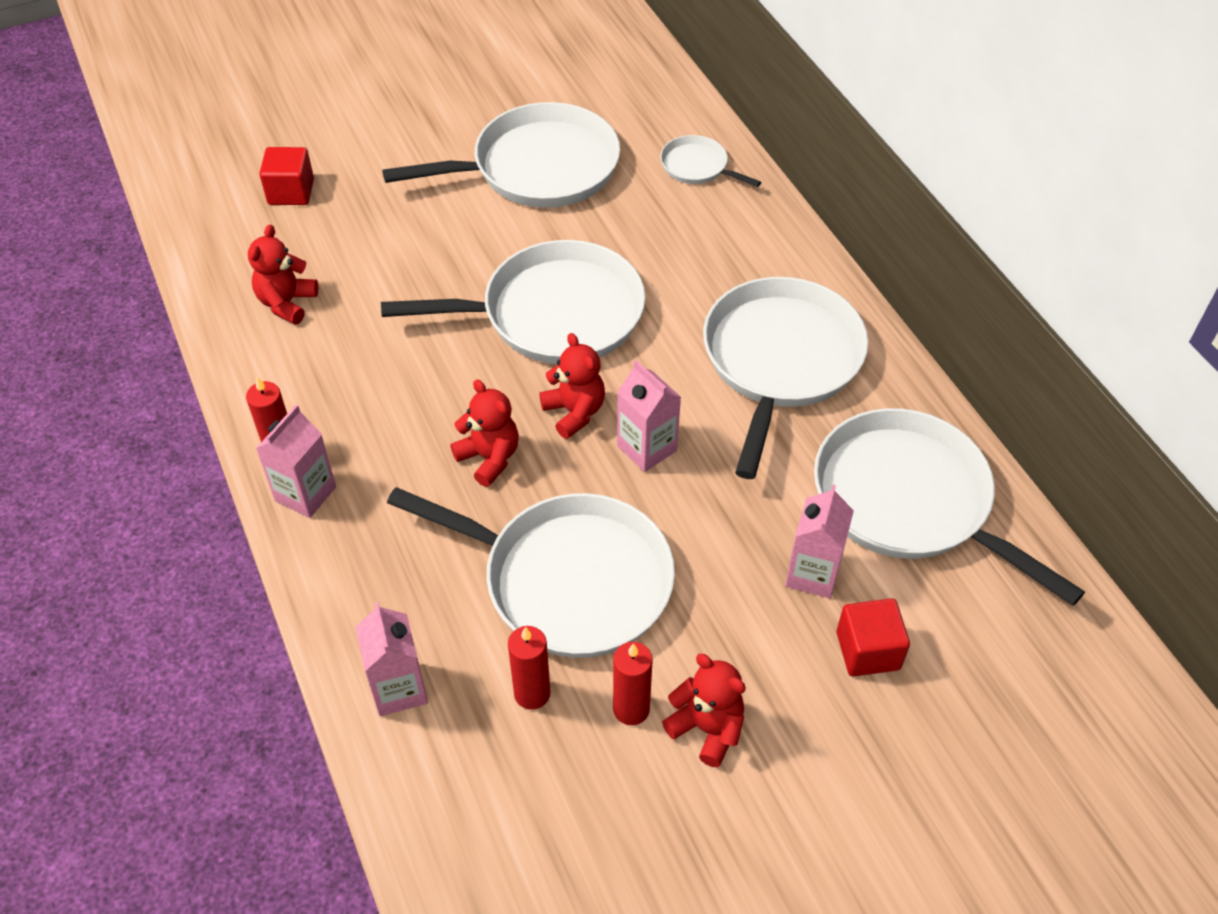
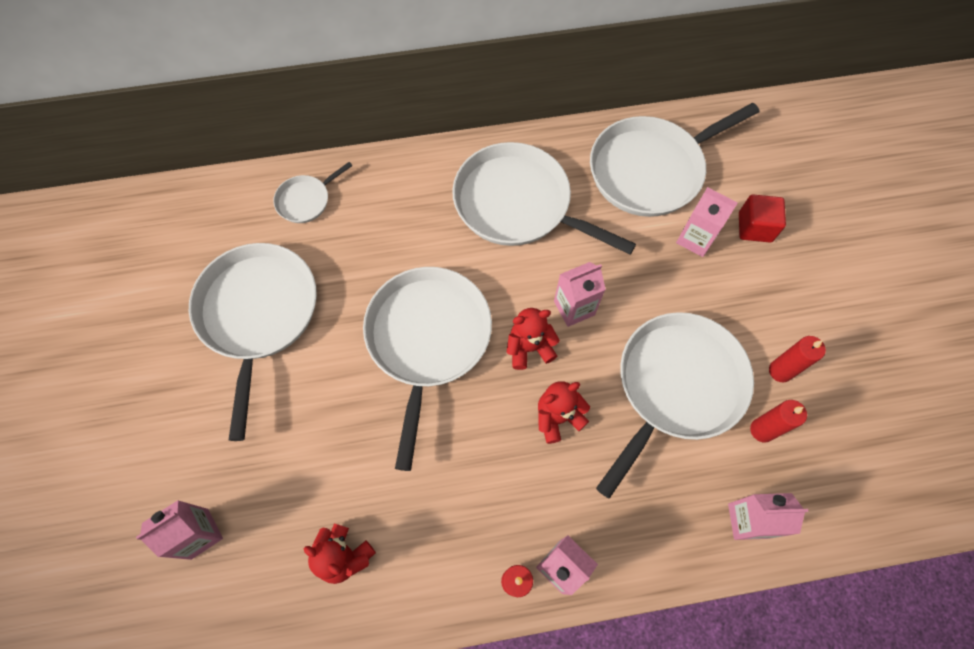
camera: 75 degrees left, 15 degrees up
(291, 192) = (199, 533): red cube -> pink carton
(707, 728) = (798, 330): red teddy bear -> none

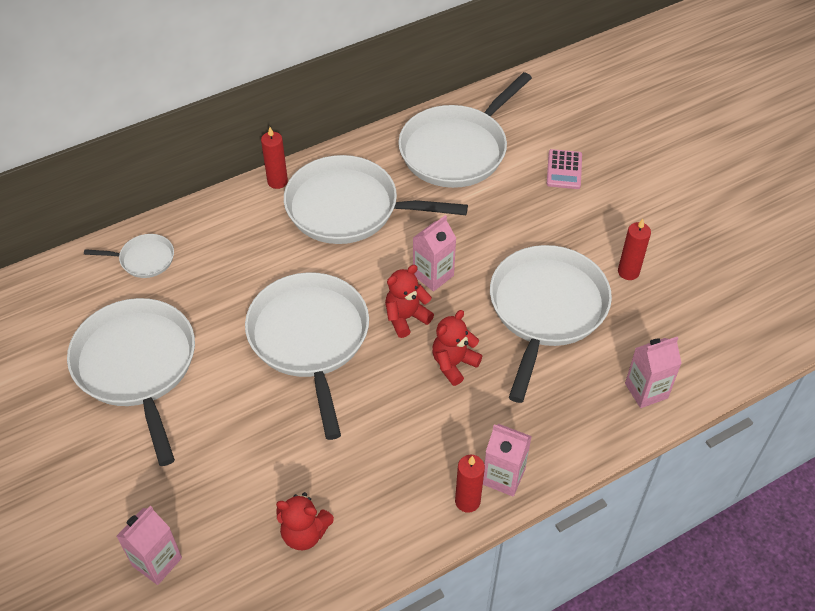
camera: 20 degrees left, 15 degrees down
(306, 200) = (144, 259): white pan -> white pan turned 120 degrees counterclockwise
(695, 239) = (517, 192): pink carton -> none
(755, 227) = (564, 170): red cube -> pink calculator
(762, 430) = (631, 320): red candle -> red candle (277, 181)

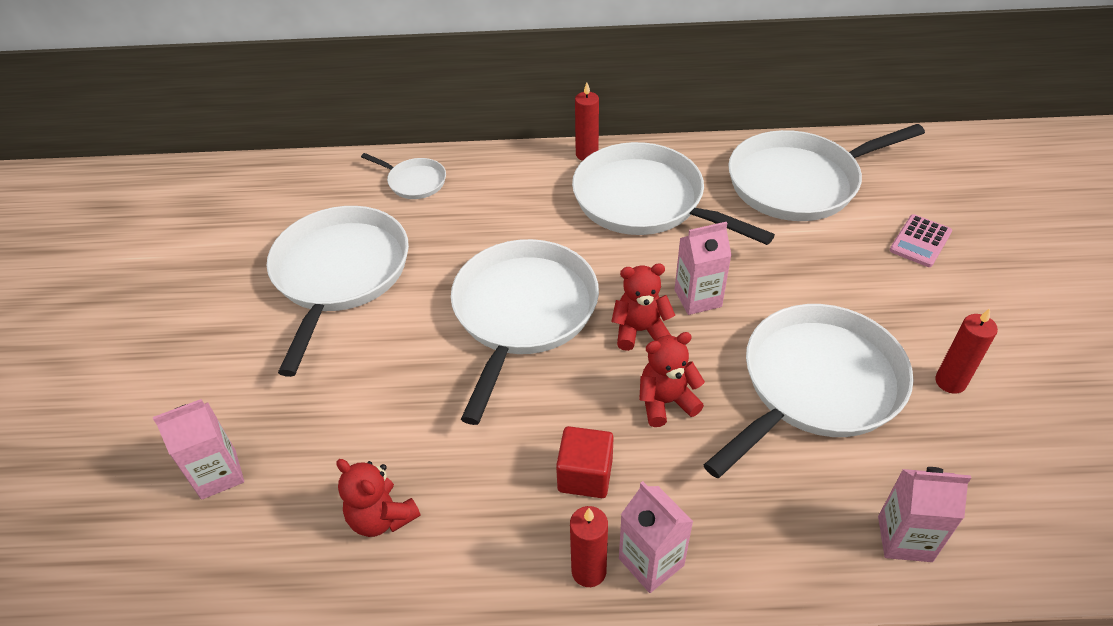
camera: 30 degrees right, 5 degrees down
(428, 440) = (585, 475): none -> red cube

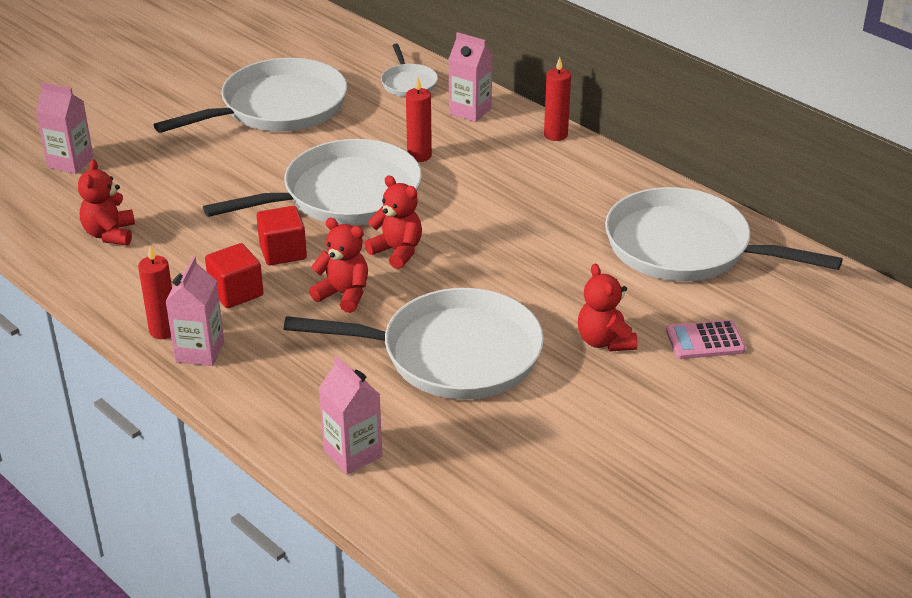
camera: 45 degrees right, 10 degrees down
(559, 404) = (283, 252): none -> red cube
(644, 201) = (541, 186): white pan -> none
(698, 298) = (468, 261): pink carton -> pink carton (470, 111)
(876, 290) = (604, 341): none -> red teddy bear
(950, 382) = (547, 419): red candle -> red candle (419, 156)

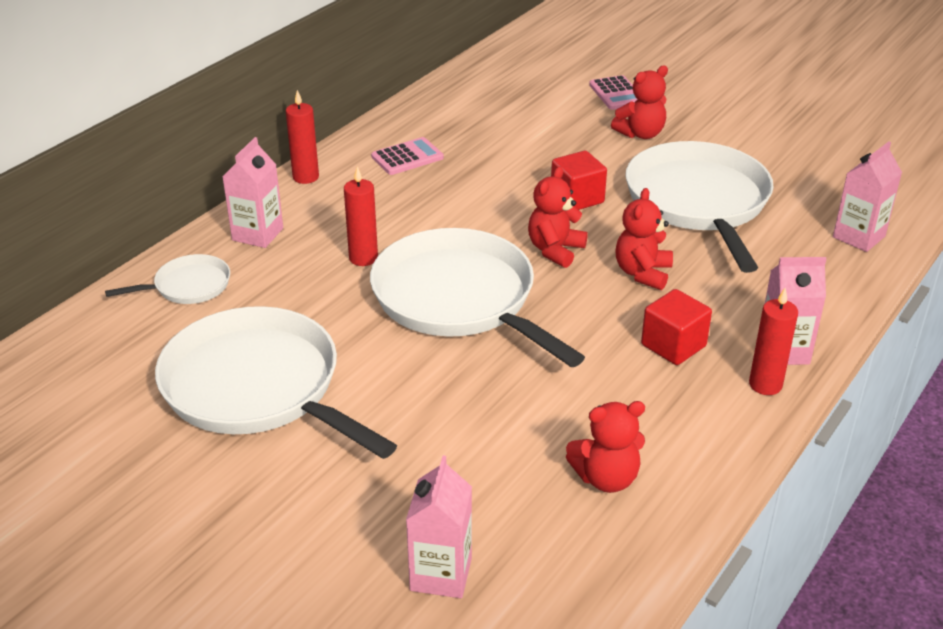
camera: 100 degrees left, 0 degrees up
(283, 252) = (586, 325): red cube -> red cube (577, 198)
(580, 188) = (407, 157): none -> pink calculator
(684, 247) = (490, 105): white pan -> none

